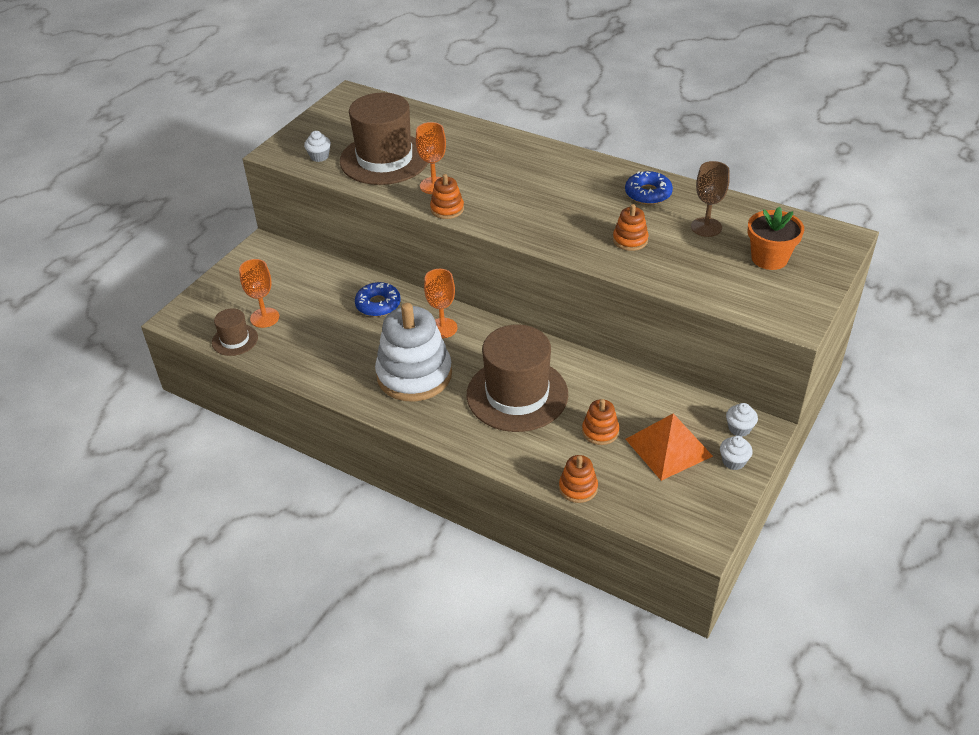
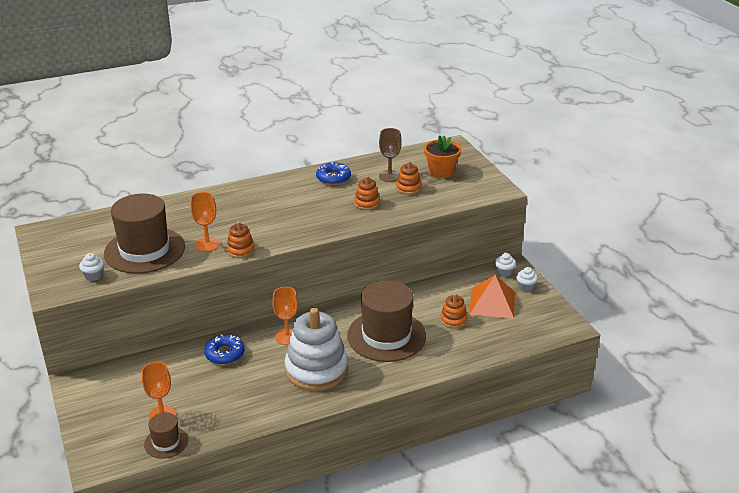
camera: 55 degrees left, 10 degrees down
(578, 488) = (489, 351): orange stacking toy -> orange stacking toy (408, 188)

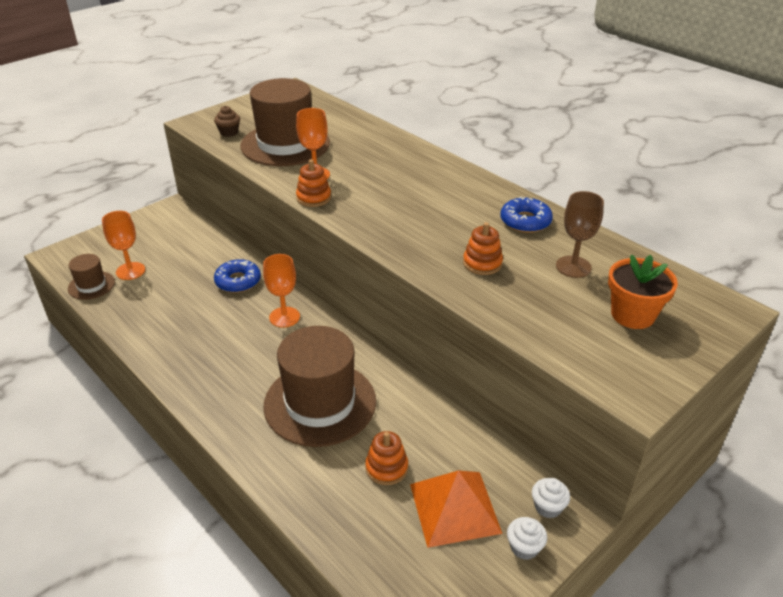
camera: 70 degrees right, 5 degrees up
(94, 276) = (229, 132): white cupcake -> brown cupcake
(316, 370) = (230, 357): white stacking toy -> none
(408, 188) = (554, 292): orange stacking toy -> none

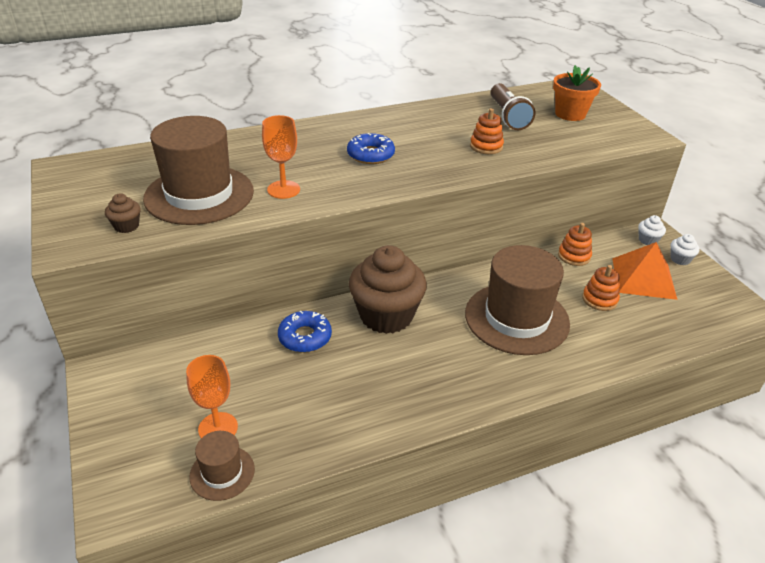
camera: 70 degrees left, 0 degrees up
(284, 317) = (386, 315): orange goblet -> brown cupcake
(313, 198) = (328, 199): orange stacking toy -> orange stacking toy (574, 256)
(525, 221) = (438, 116): blue donut -> blue donut (370, 155)
(573, 267) = (507, 116): brown goblet -> brown flashlight

